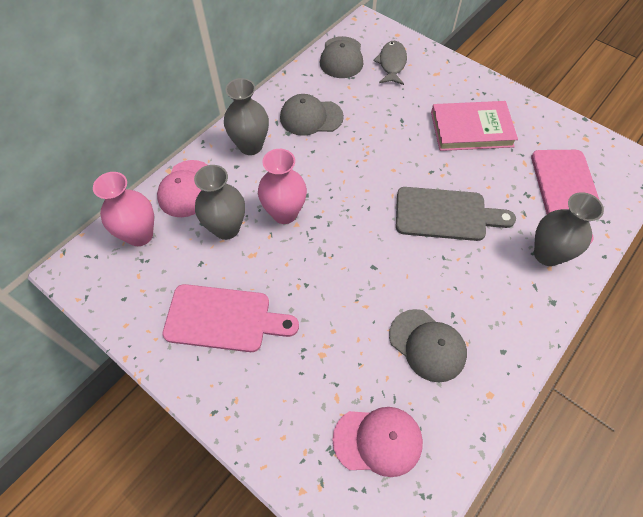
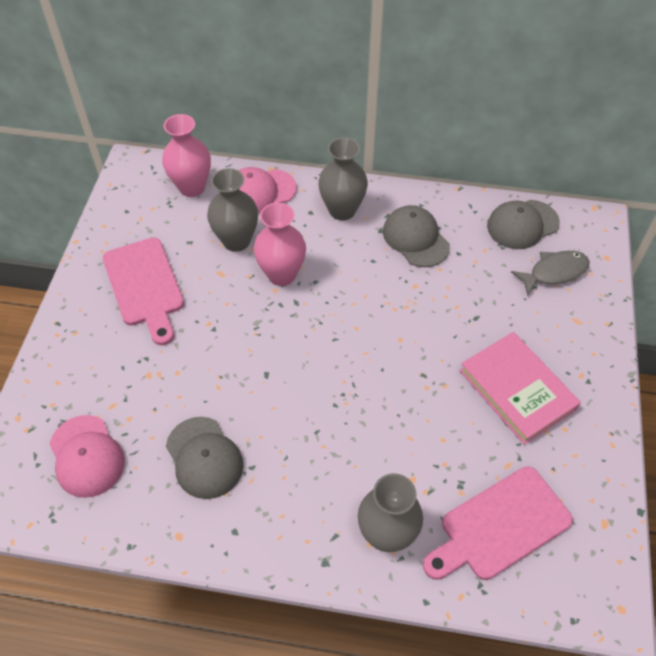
camera: 60 degrees right, 5 degrees down
(427, 345) = (204, 457): grey cap -> grey cap turned 45 degrees counterclockwise
(445, 214) = (374, 411): grey cutting board -> none

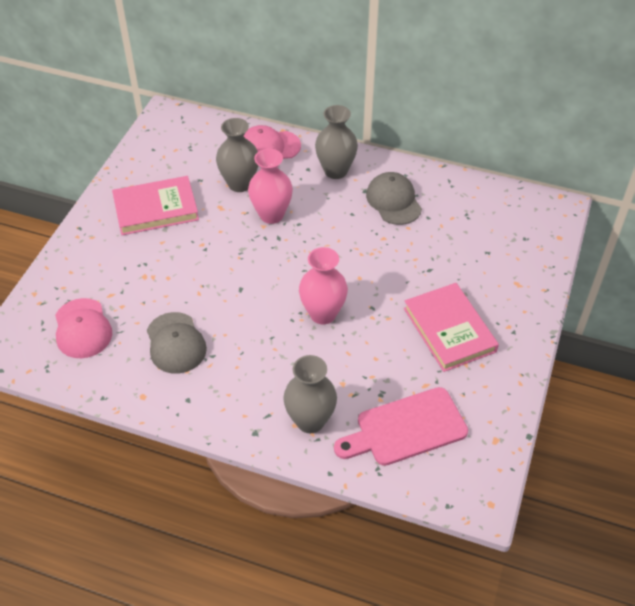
camera: 10 degrees right, 5 degrees down
(145, 286) = (156, 209): pink cutting board -> pink book
(192, 187) = (212, 137): pink vase -> pink vase (323, 314)
(522, 224) = (491, 201): grey cap -> none
(554, 272) = (508, 243): grey fish -> none

